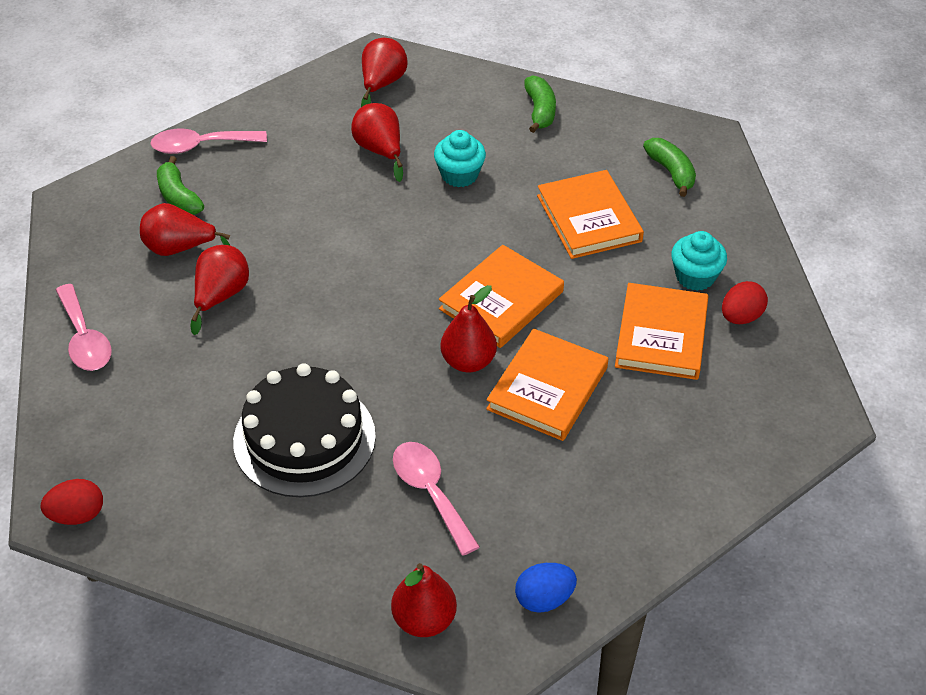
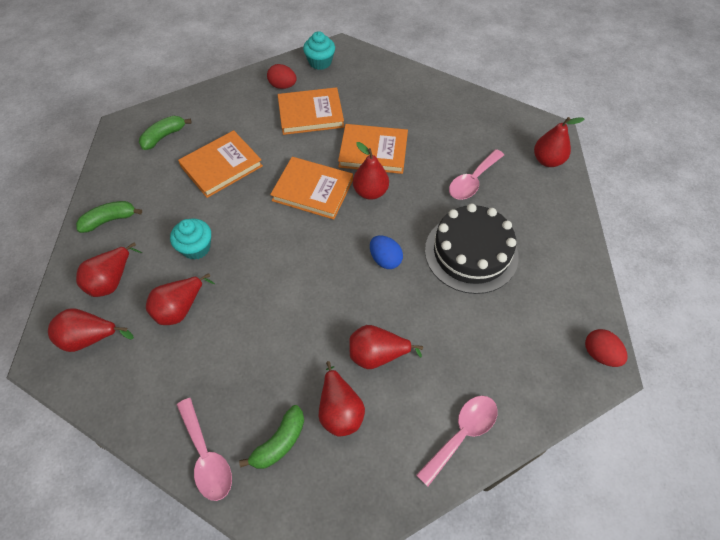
camera: 110 degrees left, 10 degrees up
(448, 105) = (112, 281): none -> red pear
(544, 599) = (505, 120): blue egg -> blue egg (385, 259)
(695, 276) = (257, 109): turquoise cupcake -> turquoise cupcake (320, 62)

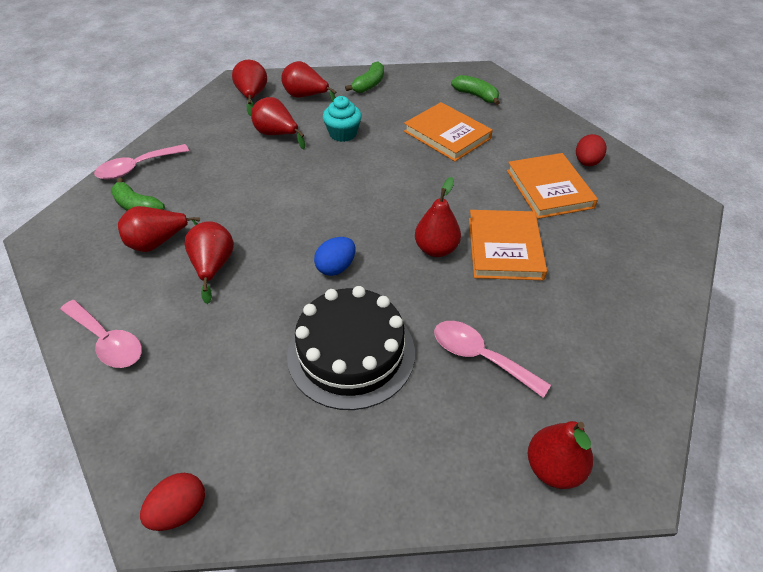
camera: 85 degrees right, 10 degrees down
(110, 220) = (369, 85): green banana -> green banana turned 60 degrees clockwise
(312, 190) = (428, 201): orange book -> none
(320, 62) = (647, 189): turquoise cupcake -> none

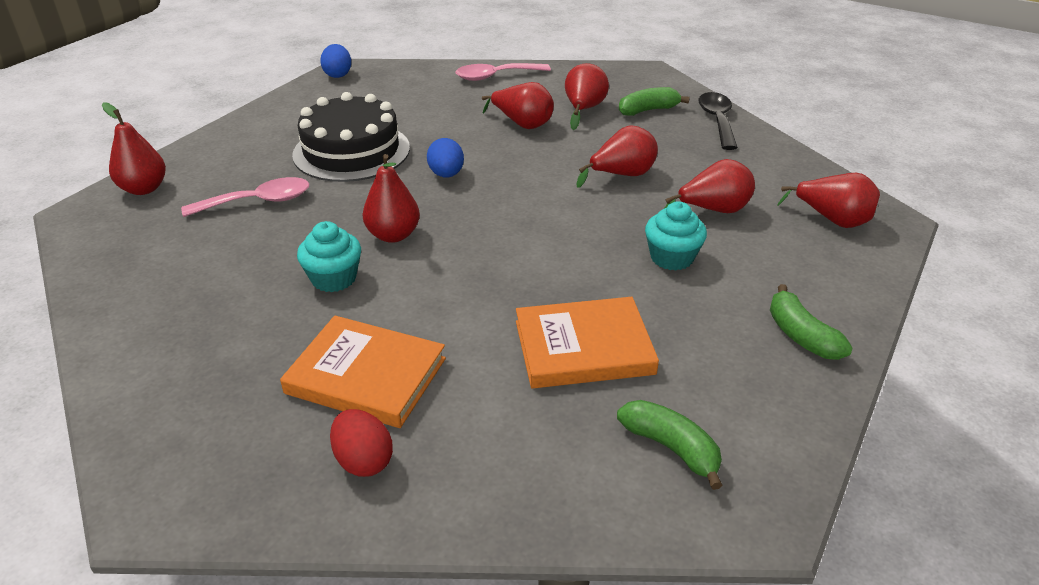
camera: 125 degrees right, 10 degrees down
(137, 168) = (717, 120): pink spoon -> black spoon
(180, 510) = (338, 74): red egg -> blue egg
(306, 96) = (801, 262): red pear -> red pear (622, 175)
(476, 96) = (671, 448): green banana -> green banana turned 120 degrees counterclockwise
(504, 248) = (334, 278): orange book -> turquoise cupcake

